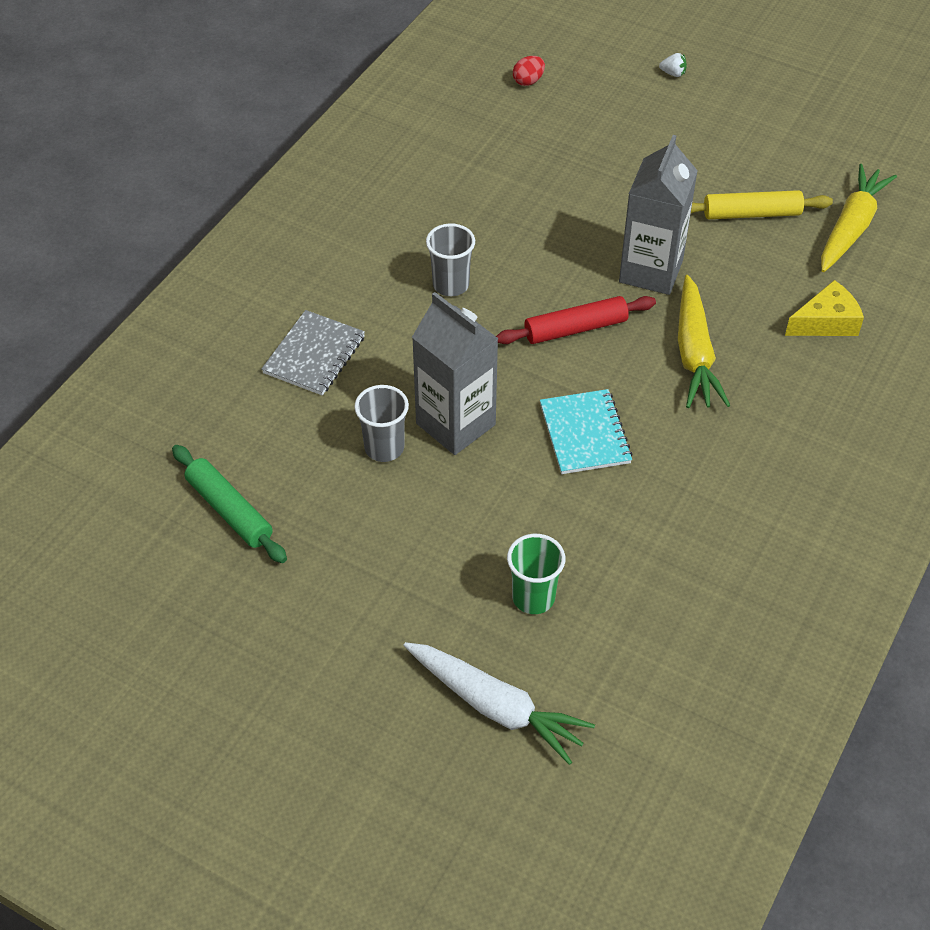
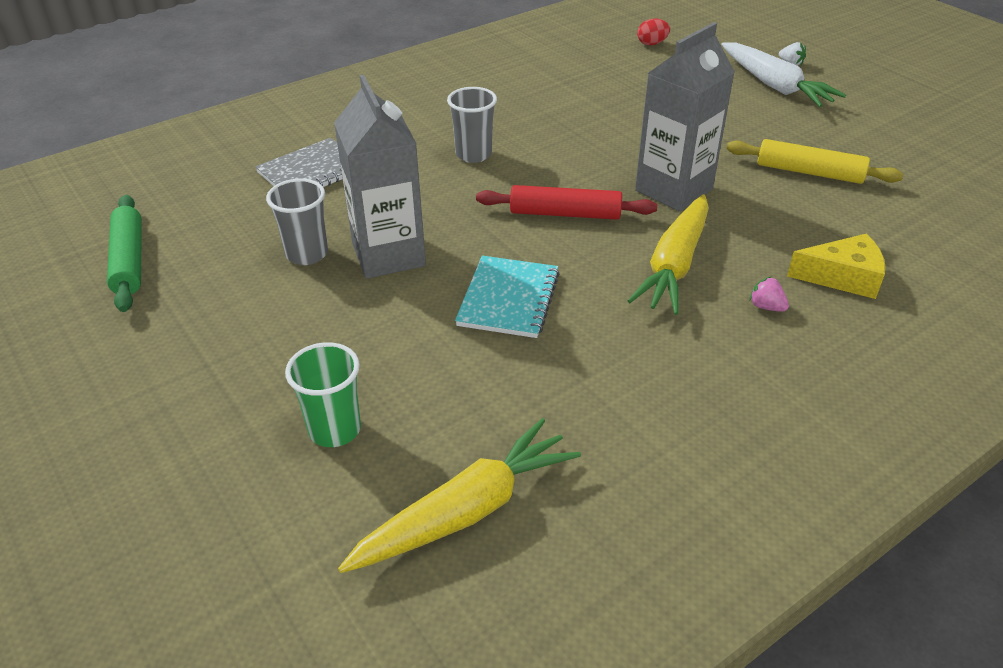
camera: 25 degrees right, 10 degrees down
(496, 706) = (200, 527): white carrot -> white carrot (774, 85)
(783, 371) = (766, 307): none -> pink strawberry
(851, 227) = (916, 207): yellow carrot -> yellow carrot (466, 511)

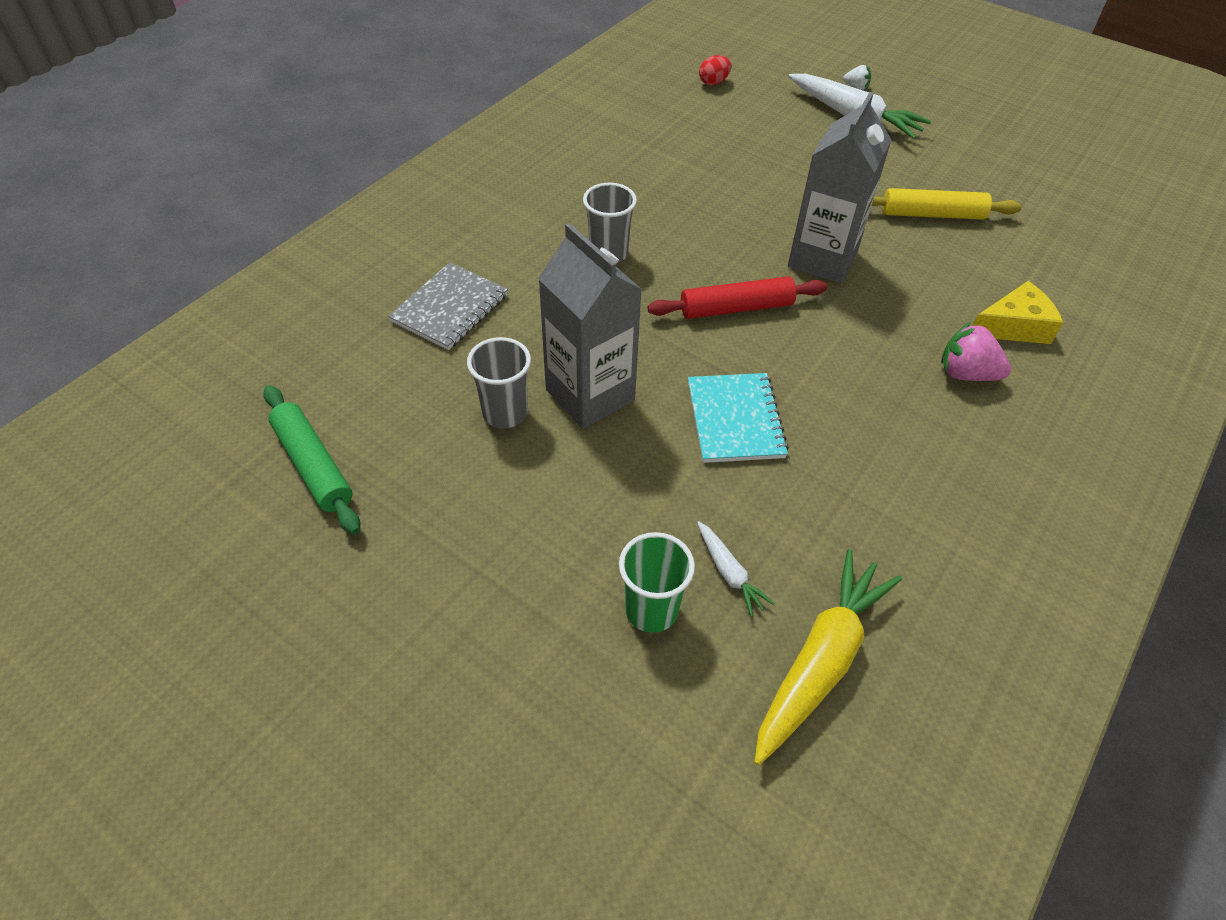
camera: 20 degrees left, 10 degrees up
(425, 418) = (729, 573): none -> white carrot
(674, 265) = (866, 345): yellow carrot -> none
(766, 307) = (966, 374): pink strawberry -> pink strawberry, size x1.79

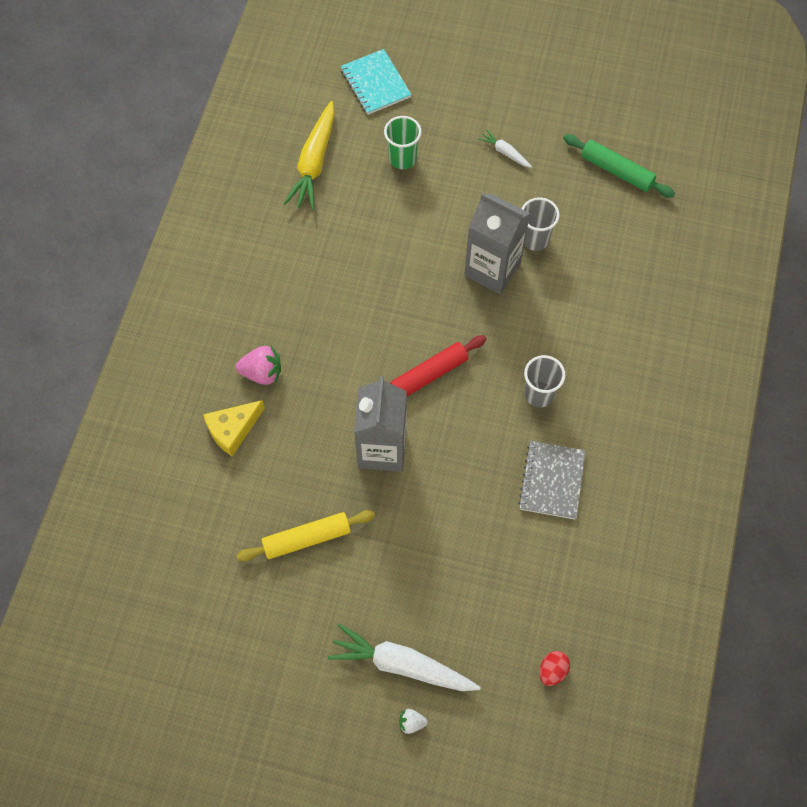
camera: 160 degrees right, 15 degrees up
(450, 308) = (616, 303): grey notebook -> grey notebook (551, 481)
(729, 573) = (371, 190): white carrot -> white carrot (505, 152)
(735, 420) = (399, 283): turquoise notebook -> turquoise notebook (375, 83)

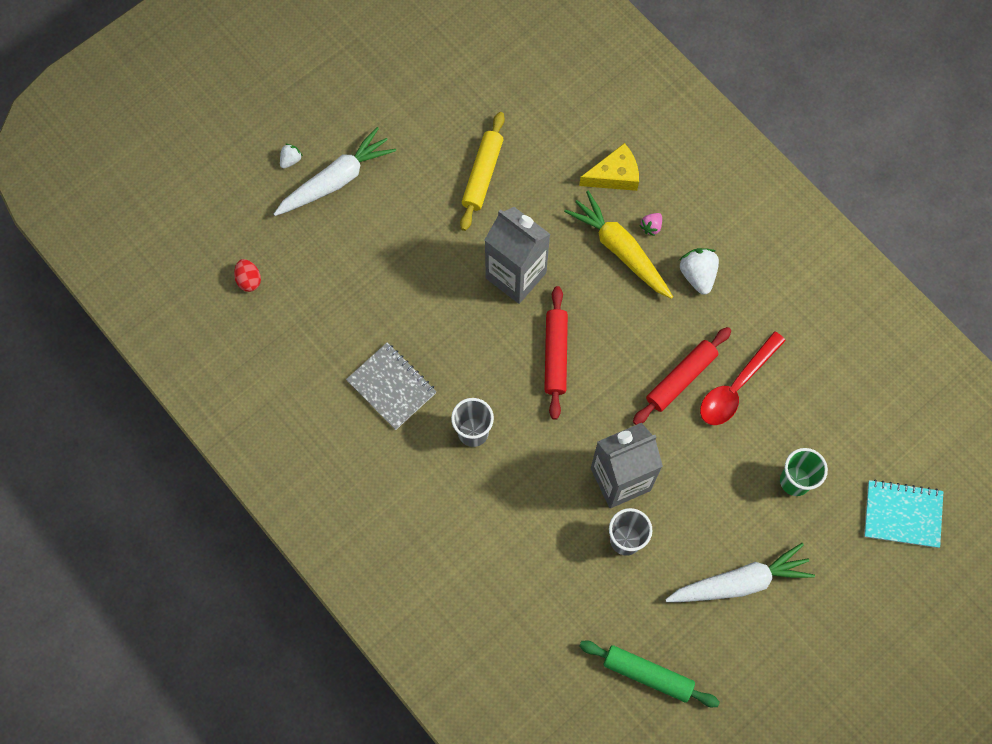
camera: 125 degrees right, 5 degrees up
(232, 430) = (614, 175): yellow cheese -> yellow cheese turned 75 degrees clockwise
(262, 373) = (651, 227): pink strawberry -> pink strawberry, size x0.56
(282, 314) = (697, 275): none -> white strawberry
(314, 163) = (842, 398): yellow carrot -> yellow carrot (620, 250)
(357, 235) = (736, 386): none -> red spoon
(380, 275) = (681, 379): none -> red rolling pin
(505, 152) = (740, 582): white carrot -> white carrot, size x2.07
(616, 171) = (647, 674): green rolling pin -> green rolling pin turned 45 degrees clockwise

